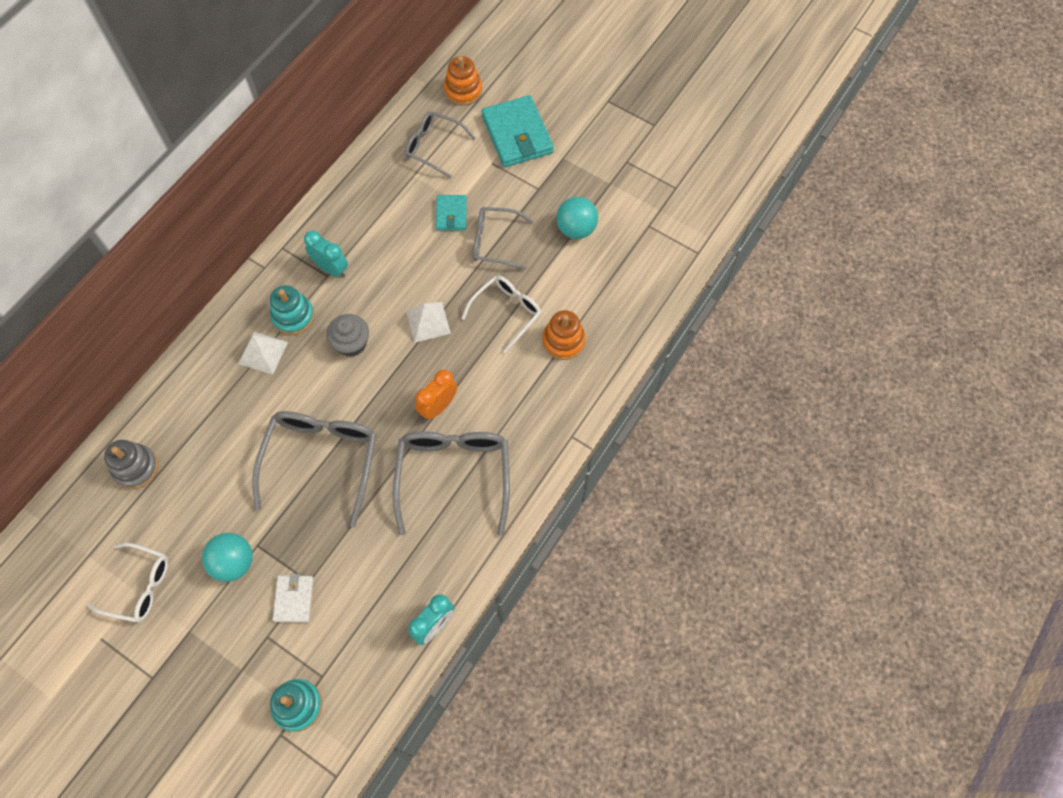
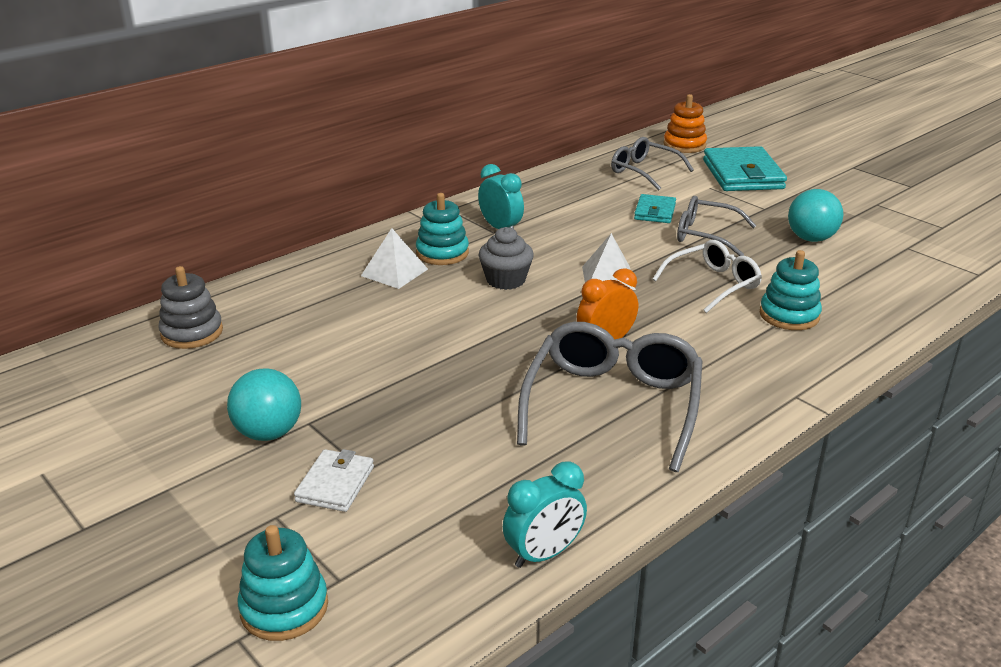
camera: 15 degrees right, 35 degrees down
(139, 586) = (128, 432): white glasses -> none
(321, 460) = (431, 363): grey glasses -> none
(563, 341) = (789, 315): orange stacking toy -> turquoise stacking toy

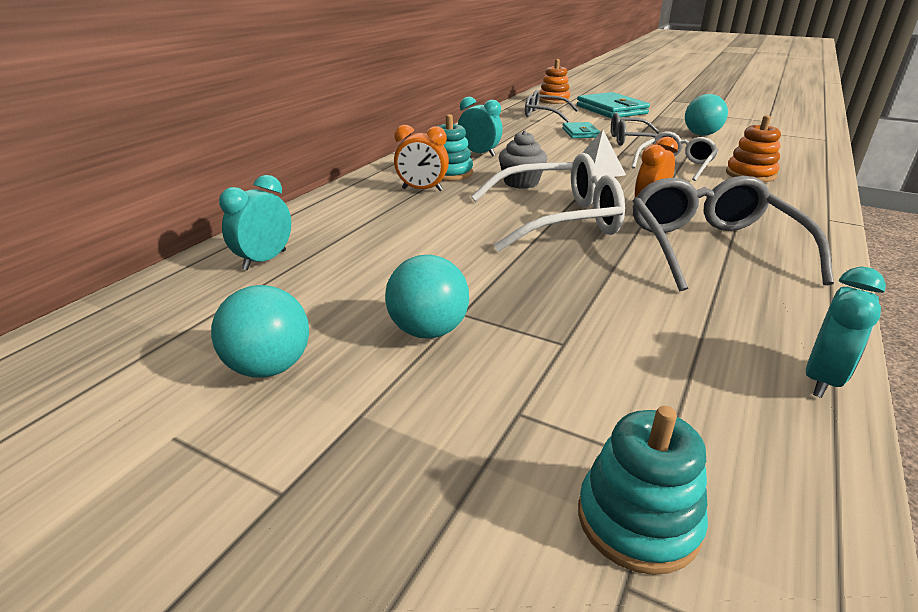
camera: 20 degrees left, 0 degrees up
(132, 436) = (269, 367): none -> turquoise ball
(192, 333) = (265, 260): grey stacking toy -> turquoise clock
(335, 484) = (548, 363): white wallet -> none
(394, 272) = (422, 190): white pyramid -> orange clock
(493, 338) = (557, 219): none -> white glasses
(789, 315) = (750, 174): turquoise stacking toy -> orange stacking toy

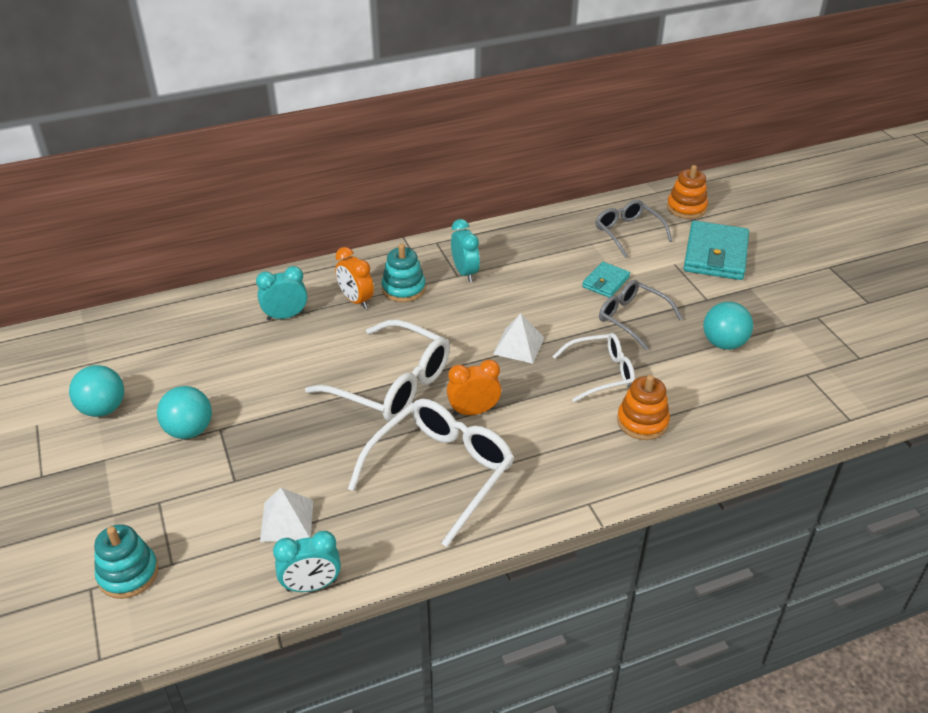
camera: 40 degrees right, 10 degrees up
(265, 260) = (184, 325): turquoise clock -> turquoise clock (285, 316)
(521, 182) = (436, 329): grey cupcake -> none
(682, 343) = (287, 520): none -> white pyramid
(711, 248) = (441, 472): grey glasses -> white glasses

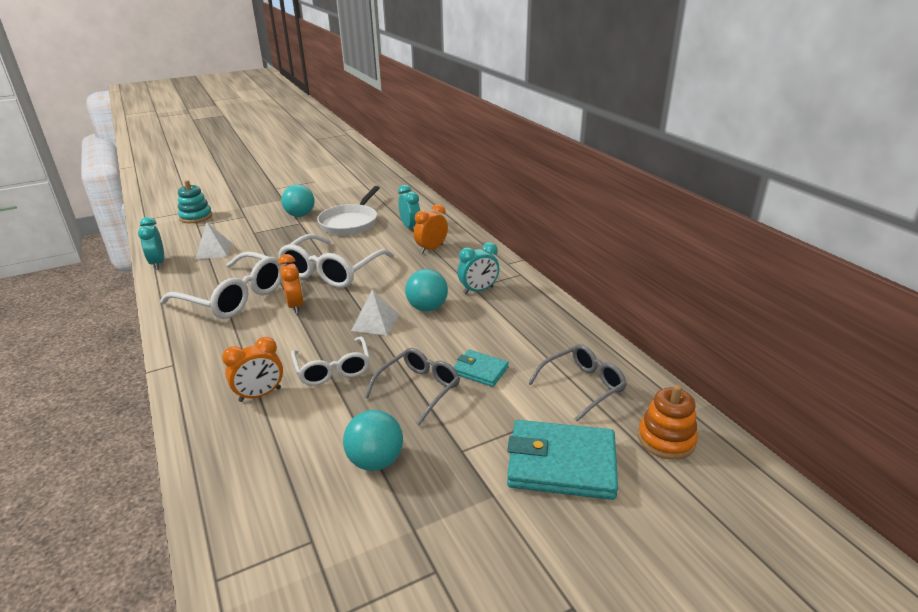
camera: 85 degrees right, 10 degrees down
(103, 409) = (324, 193): turquoise ball -> turquoise ball (427, 308)
(244, 373) = (350, 223): none -> white pan
(403, 289) = (449, 265): turquoise stacking toy -> none
(642, 422) = (260, 395): orange stacking toy -> orange clock

